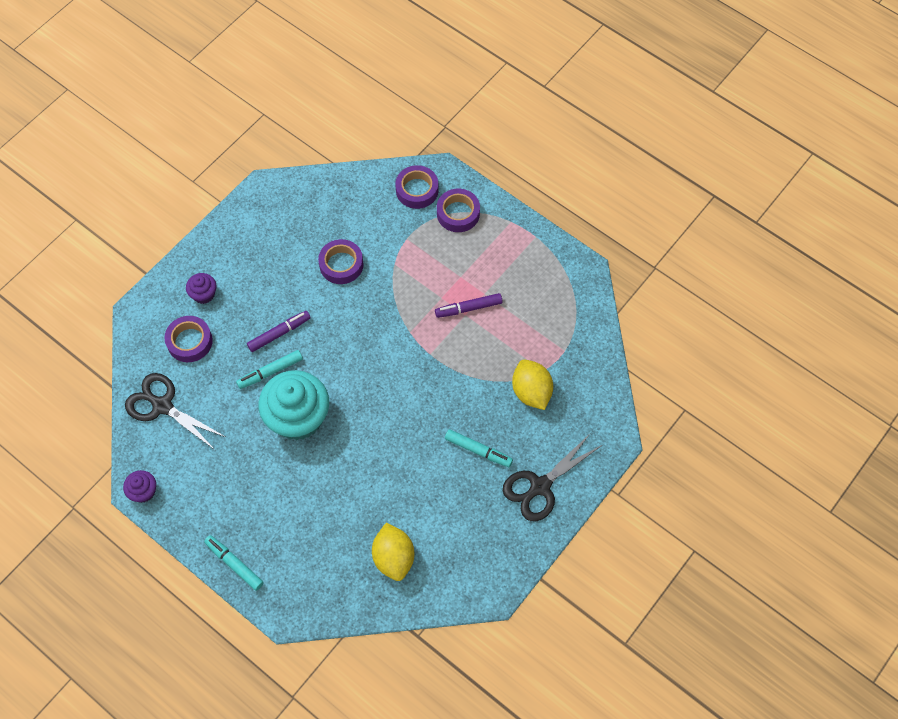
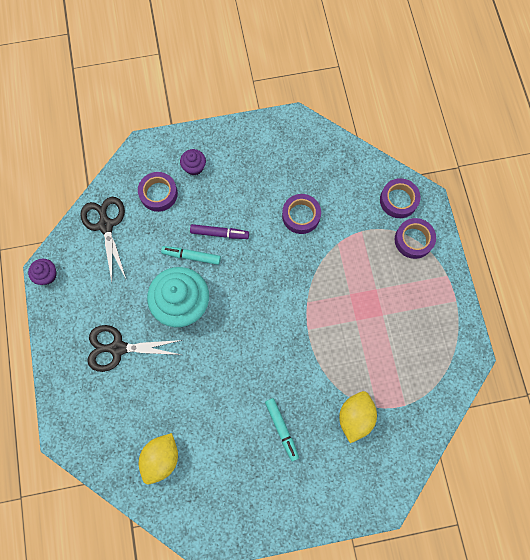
camera: 40 degrees right, 10 degrees up
(234, 564) = (60, 373): turquoise marker -> none
(468, 308) = (362, 317): purple marker -> none
(540, 486) = (302, 493): black scissors -> black scissors (118, 348)

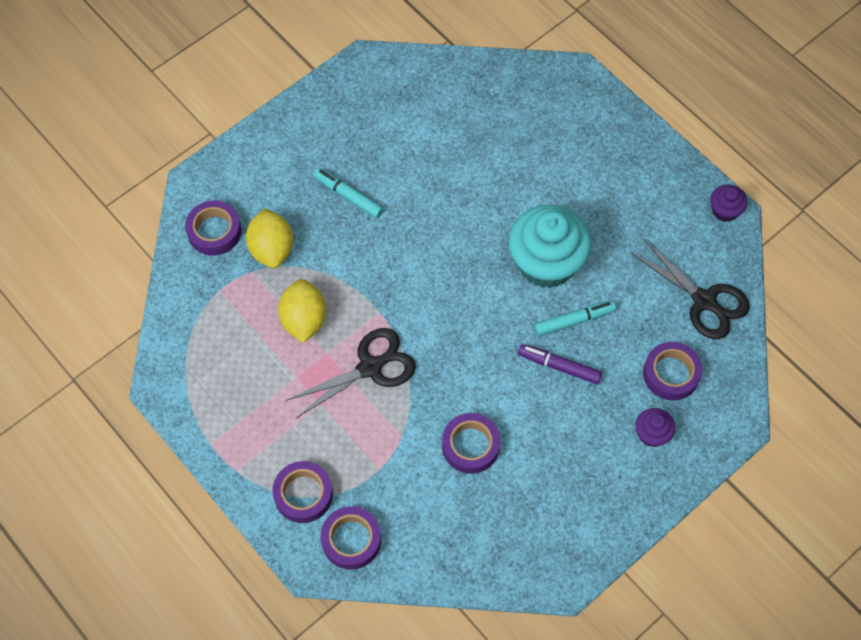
camera: 150 degrees right, 10 degrees down
(118, 348) = (584, 180): black scissors -> black scissors (370, 367)
(161, 458) = (460, 107): yellow lemon -> yellow lemon (304, 320)
(219, 233) = (559, 366): purple marker -> purple marker turned 45 degrees clockwise
(388, 454) = (214, 231): none -> purple tape

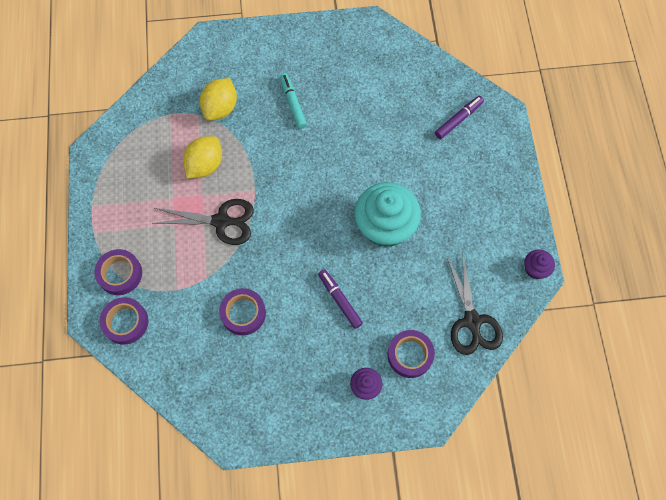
camera: 35 degrees right, 5 degrees up
(214, 231) = (195, 75): purple tape -> none
(535, 108) = (458, 119): none -> purple marker
(574, 321) = (373, 276): turquoise marker -> none

